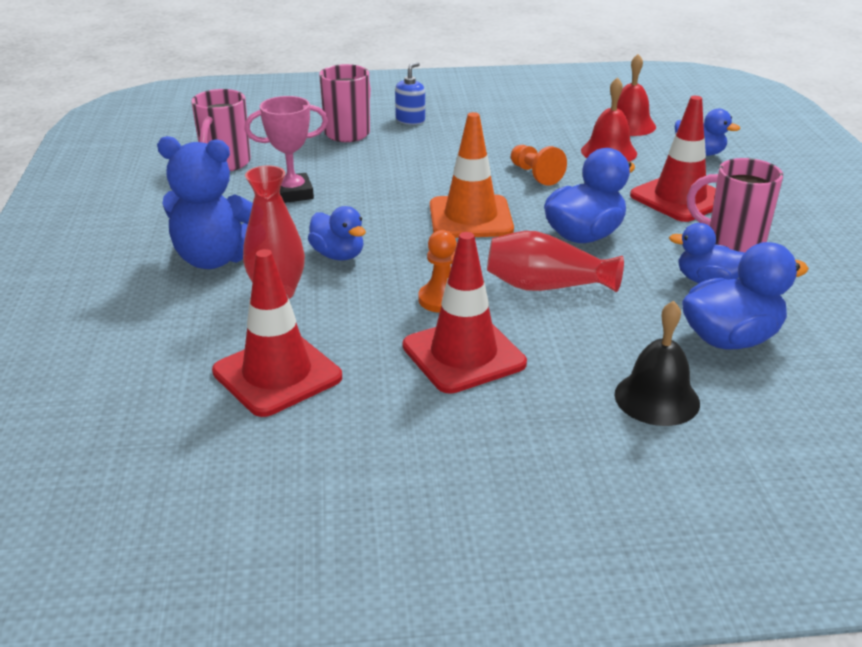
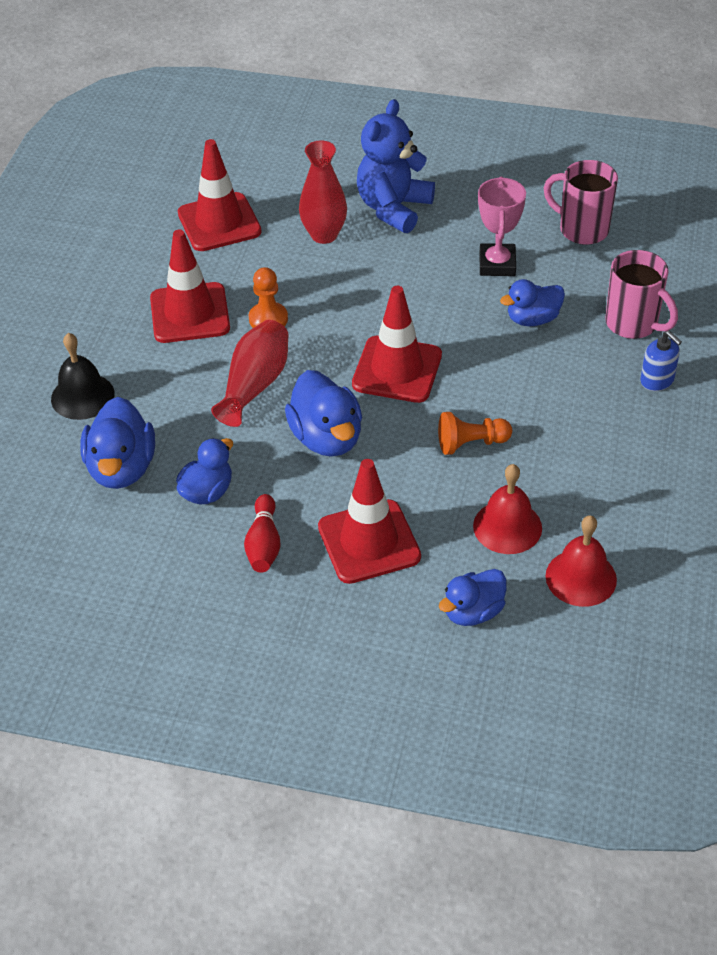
camera: 110 degrees right, 15 degrees up
(338, 255) = (367, 275): blue duck -> blue duck (532, 319)
(470, 218) = (397, 370): orange traffic cone -> red traffic cone
(733, 241) = (264, 544): pink mug -> red bowling pin

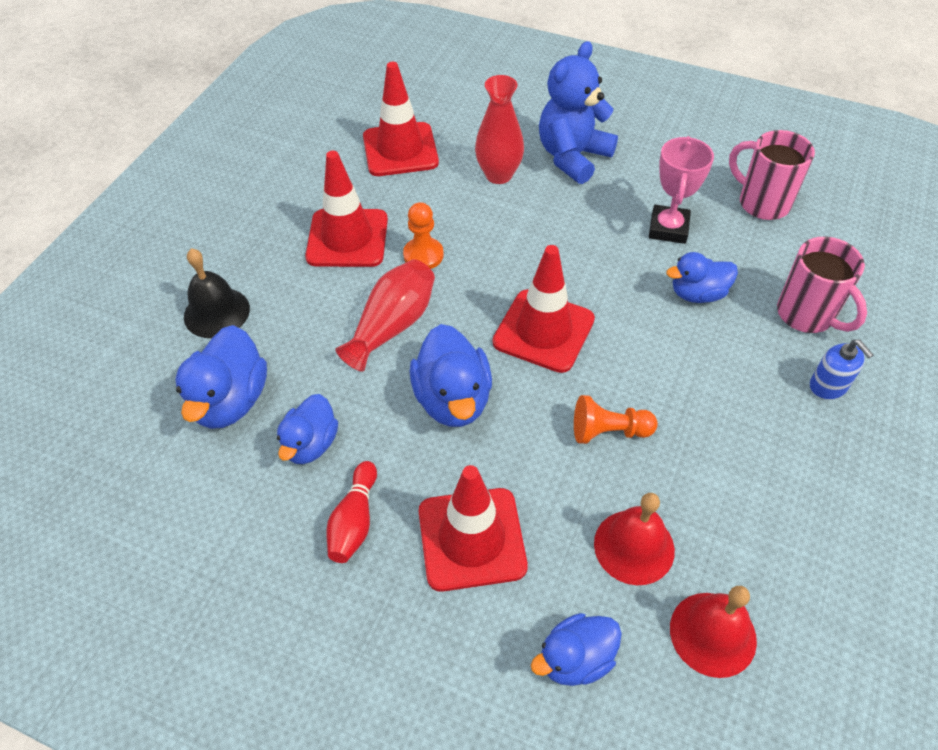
camera: 10 degrees right, 5 degrees up
(207, 492) = (311, 444): blue duck -> blue duck turned 150 degrees clockwise

